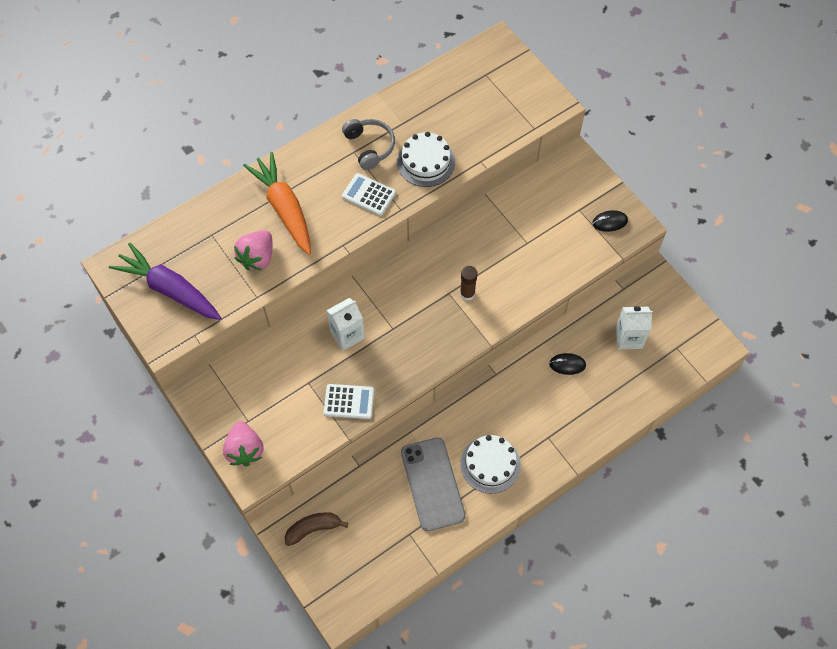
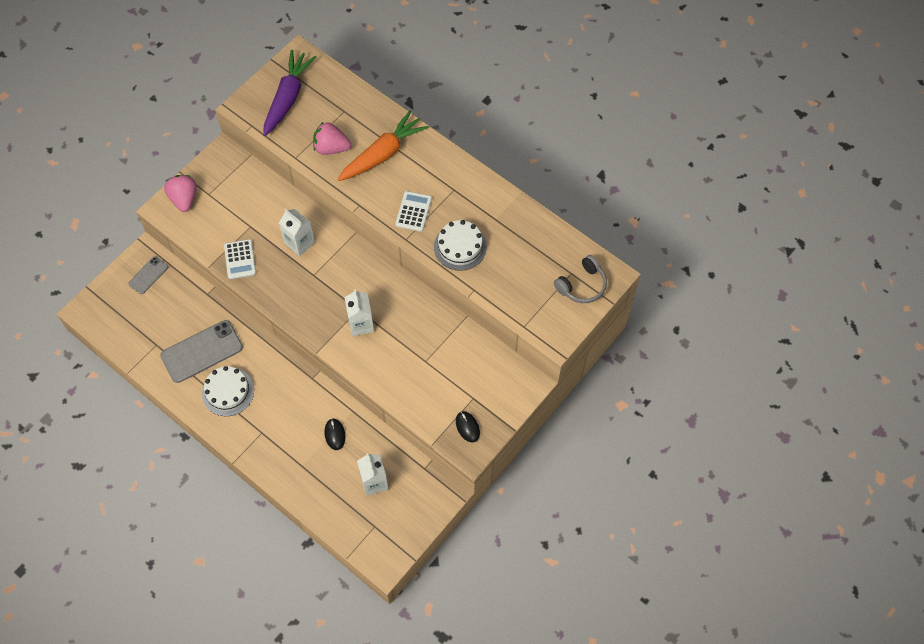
camera: 75 degrees right, 0 degrees up
(245, 450) = (184, 199): pink strawberry -> pink strawberry turned 105 degrees clockwise
(313, 528) = (148, 275): brown banana -> grey phone
(369, 147) = (463, 200): grey headphones -> grey headphones (582, 285)
(467, 294) = (361, 324): brown glue stick -> white carton

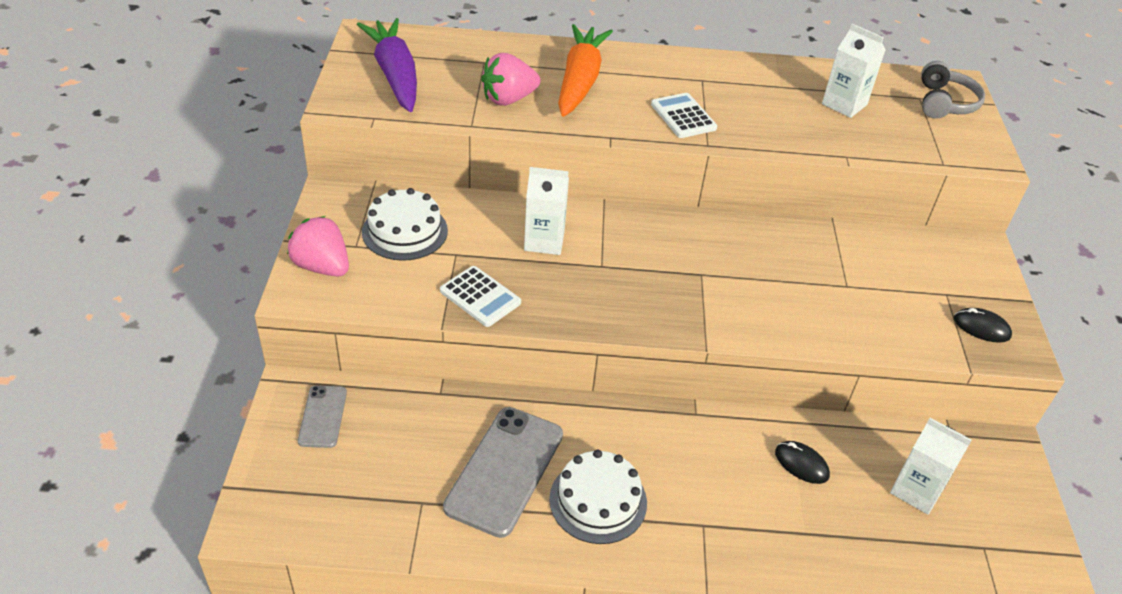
camera: 40 degrees left, 20 degrees down
(361, 324) = (724, 287): white carton -> white carton (844, 104)
(460, 247) = (777, 125): white cake -> white cake (405, 231)

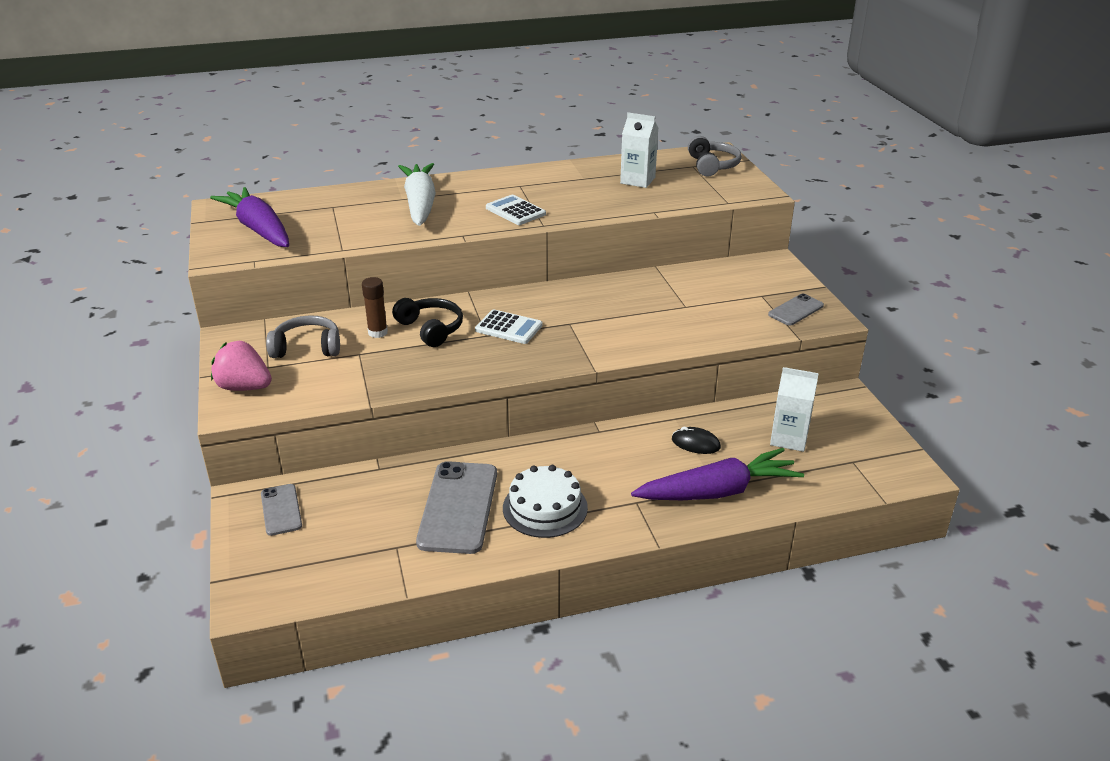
camera: 15 degrees left, 10 degrees down
(405, 231) = (307, 348): white cake -> grey headphones
(480, 297) = (393, 377): white calculator -> white calculator (508, 328)
(486, 230) = (378, 332): none -> brown glue stick
(508, 99) = (365, 227): pink strawberry -> none
(544, 241) = (431, 329): white carton -> black headphones
(580, 80) = (420, 204): orange carrot -> white carrot
(804, 540) = (718, 491): none -> purple carrot
(981, 327) = (796, 310): black mouse -> grey phone

